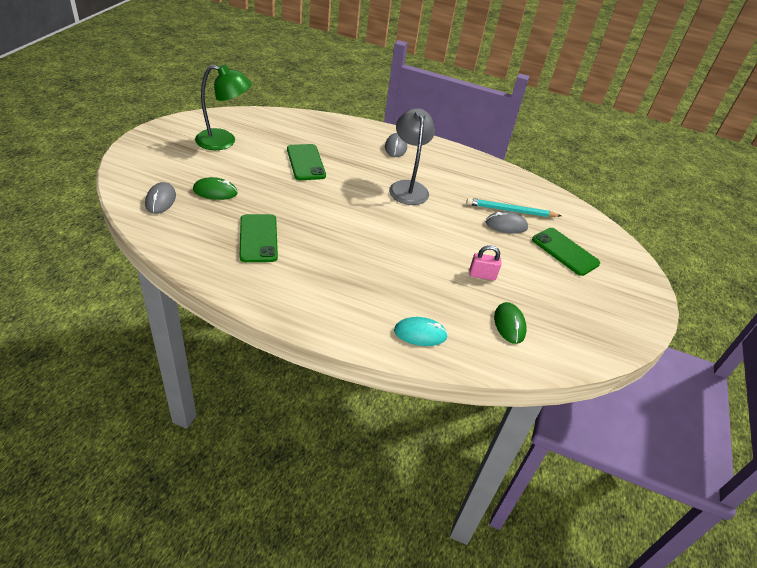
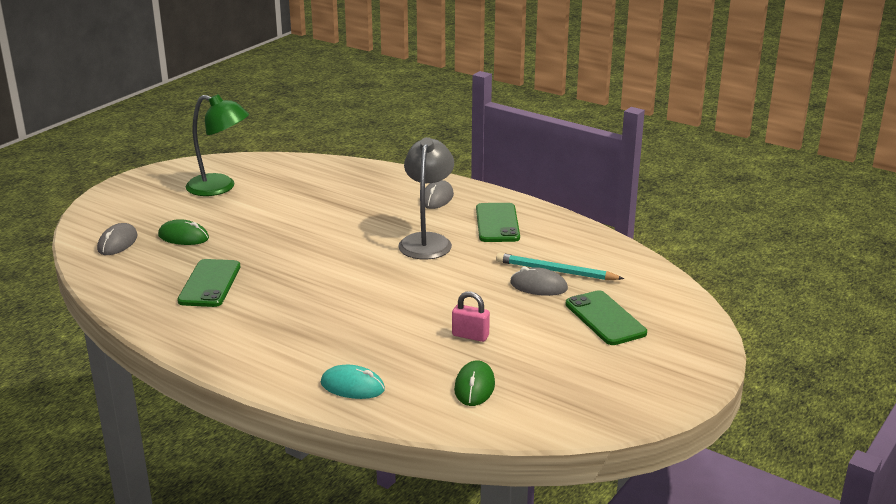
camera: 20 degrees right, 15 degrees down
(306, 162) = (309, 211): green phone -> green phone (497, 223)

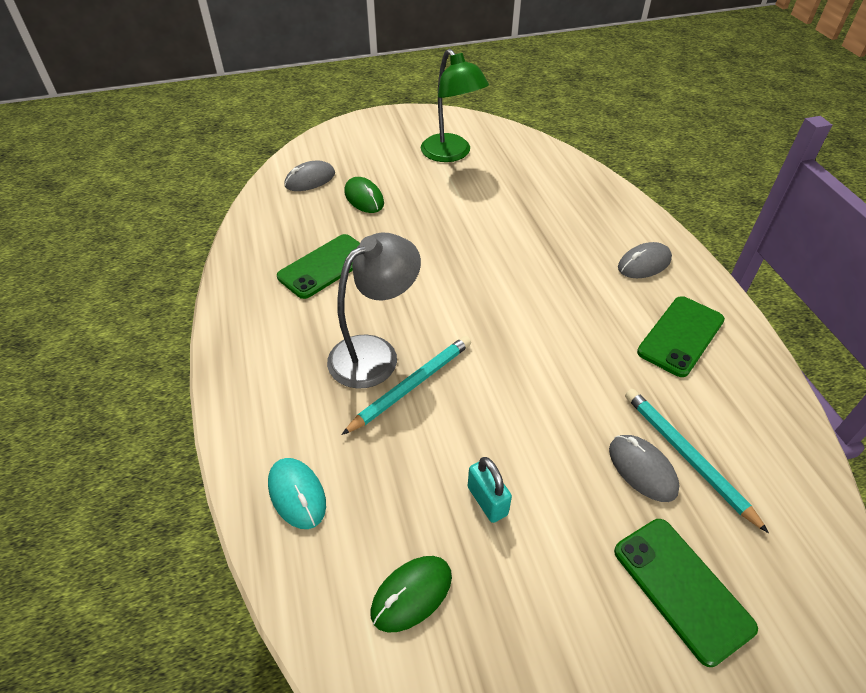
camera: 40 degrees right, 20 degrees up
(360, 312) = (411, 385): none -> turquoise pencil
(427, 241) = (576, 321): grey lamp -> grey lamp (375, 353)
(470, 336) = (487, 501): pink padlock -> turquoise padlock
(605, 318) = (682, 588): green phone -> green phone turned 45 degrees counterclockwise

